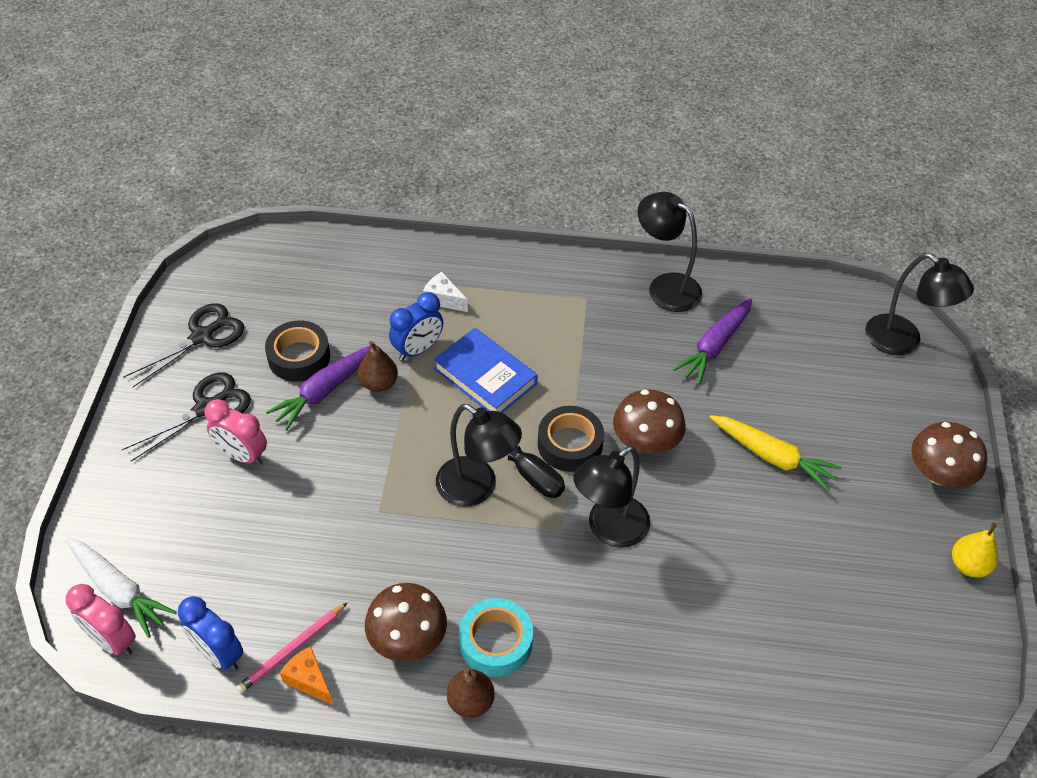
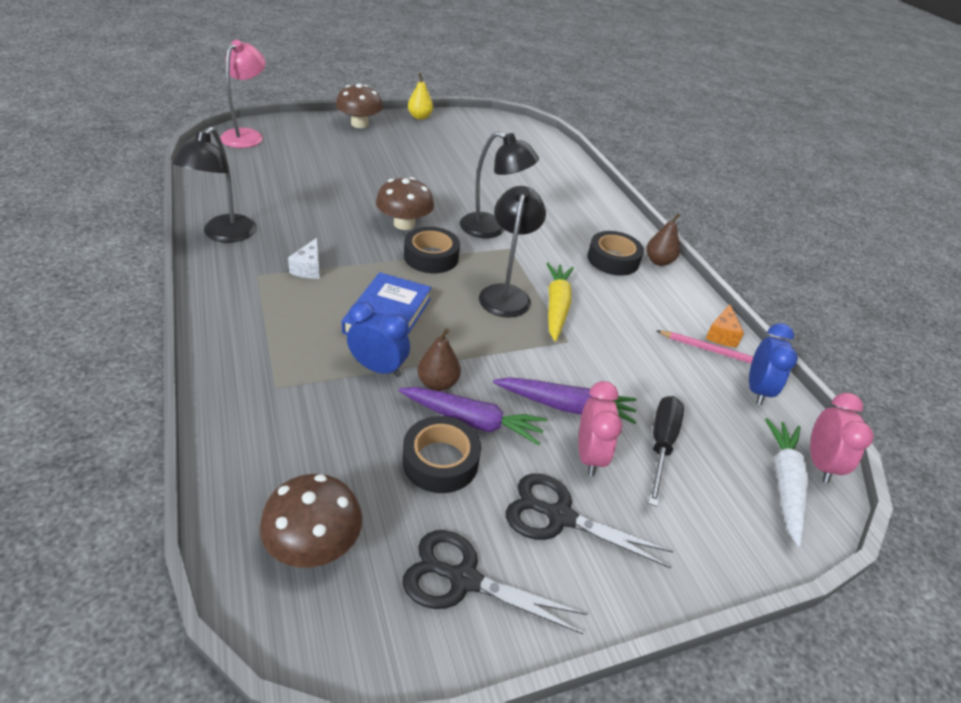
camera: 120 degrees left, 10 degrees down
(407, 638) = (648, 297): brown mushroom -> brown mushroom (314, 544)
(443, 299) = (297, 369): white cheese -> white cheese (308, 268)
(496, 642) = (613, 259): turquoise tape -> black tape
(525, 470) = (471, 273): black screwdriver -> black screwdriver (661, 444)
(715, 346) = (288, 205): purple carrot -> purple carrot (566, 406)
(772, 456) = (383, 175): yellow carrot -> yellow carrot (556, 306)
(903, 341) = (247, 135): black lamp -> pink lamp

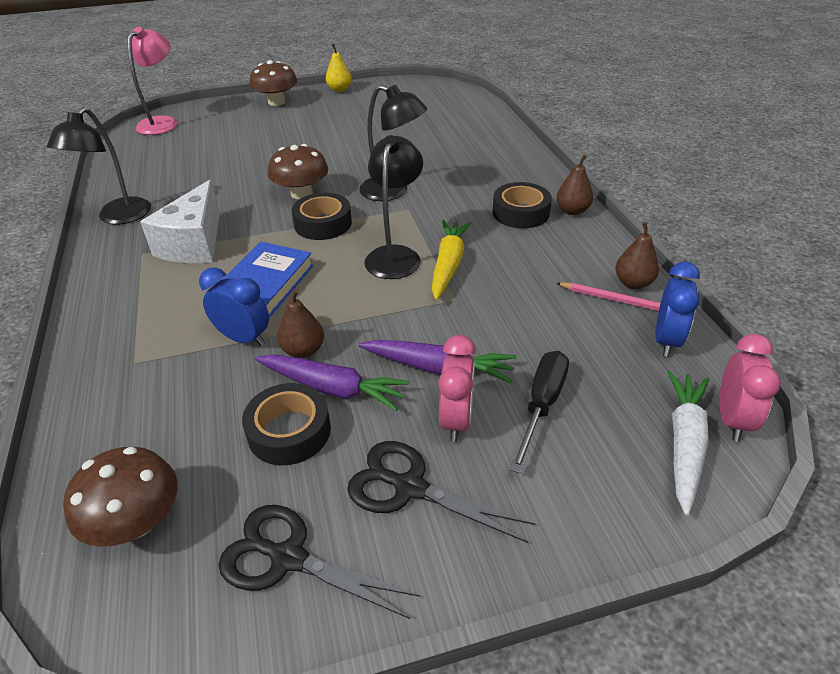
camera: 10 degrees right, 0 degrees up
(308, 268) = (194, 243): white cheese -> white cheese, size x2.03
(721, 335) = (633, 283): orange cheese -> brown pear

